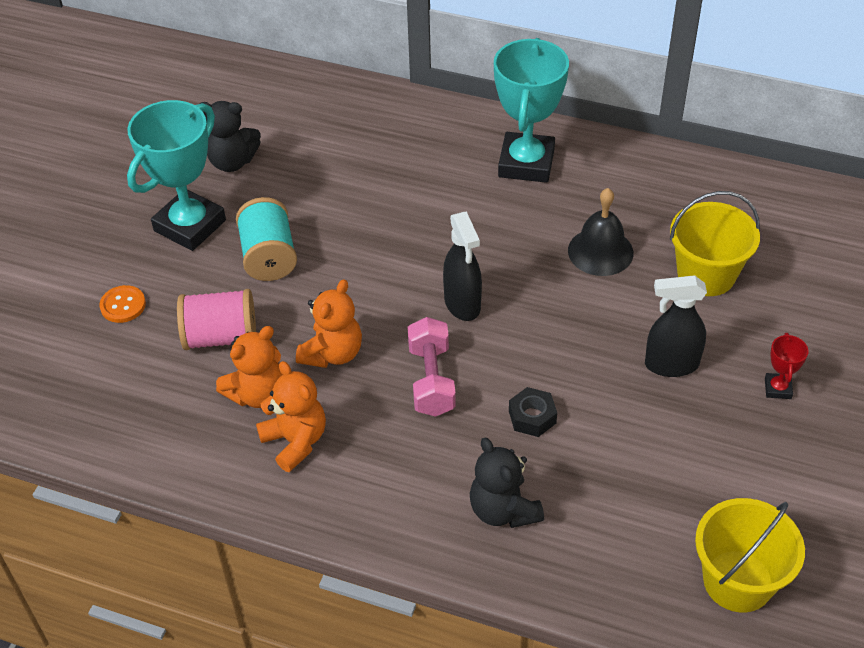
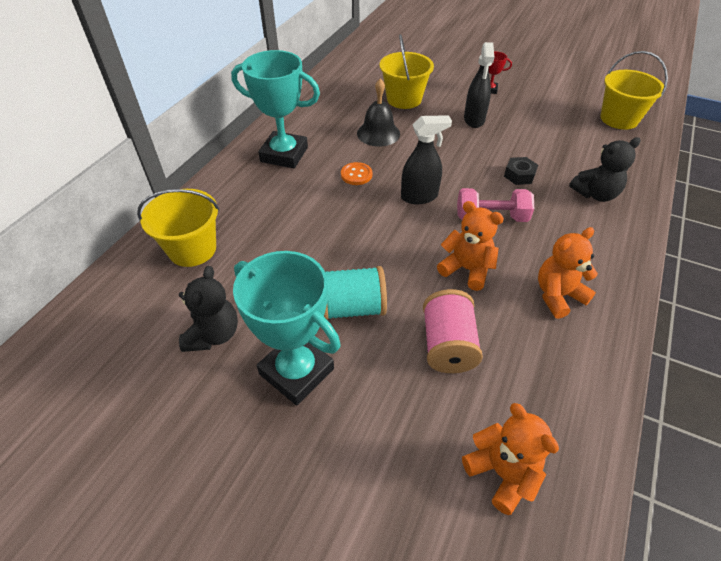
camera: 85 degrees left, 0 degrees up
(123, 305) = (402, 433): orange button -> orange button (356, 175)
(257, 394) = (512, 319): orange teddy bear -> orange teddy bear (502, 473)
(343, 122) = (192, 249): none -> yellow bucket

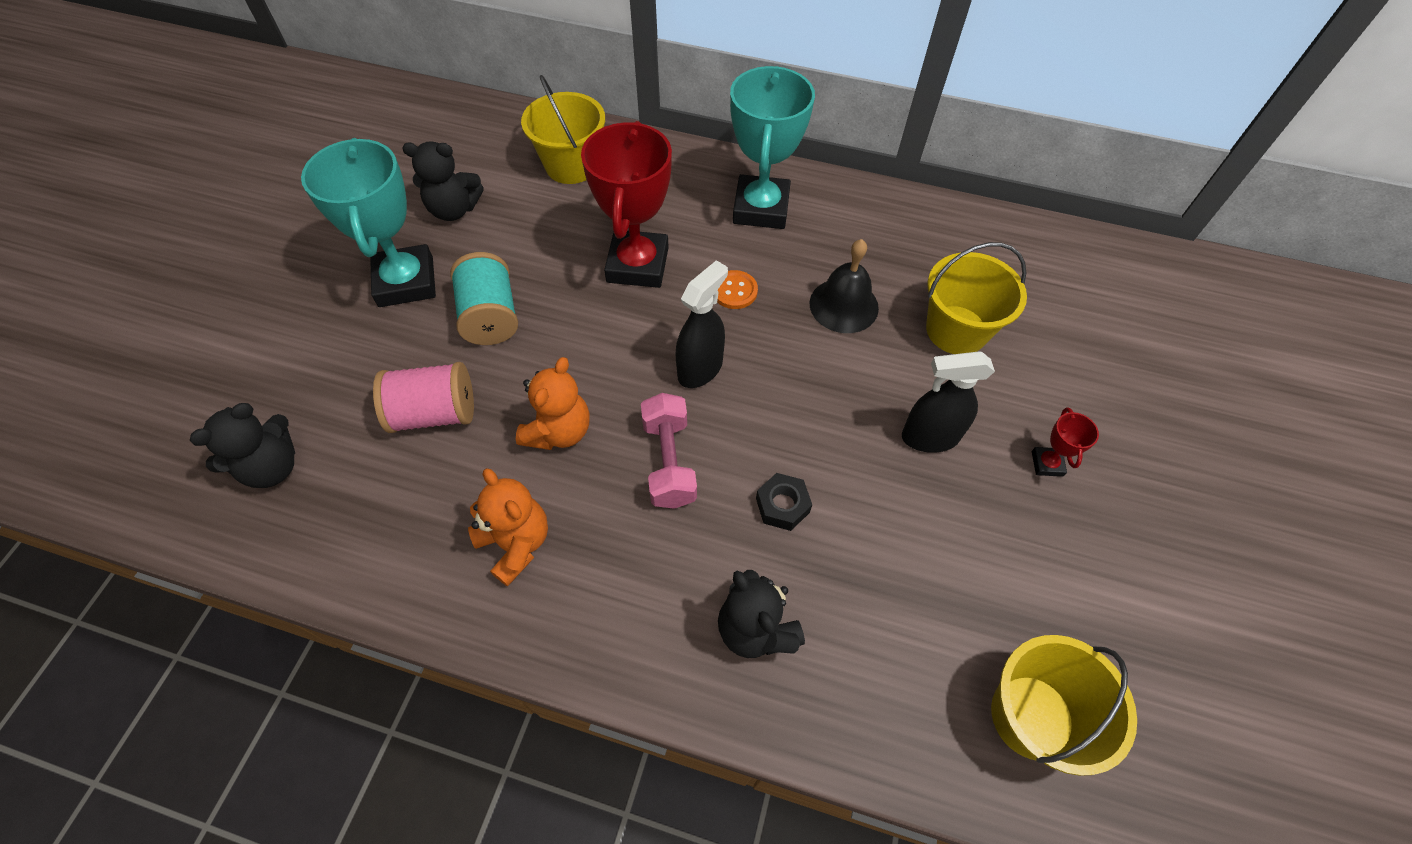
camera: 80 degrees right, 10 degrees up
(296, 371) = (406, 282): turquoise trophy -> turquoise trophy turned 45 degrees counterclockwise
(319, 218) = (637, 265): none -> red trophy
(419, 196) = (700, 369): black spray bottle -> black spray bottle turned 120 degrees counterclockwise
(502, 473) = (272, 467): orange teddy bear -> black teddy bear

